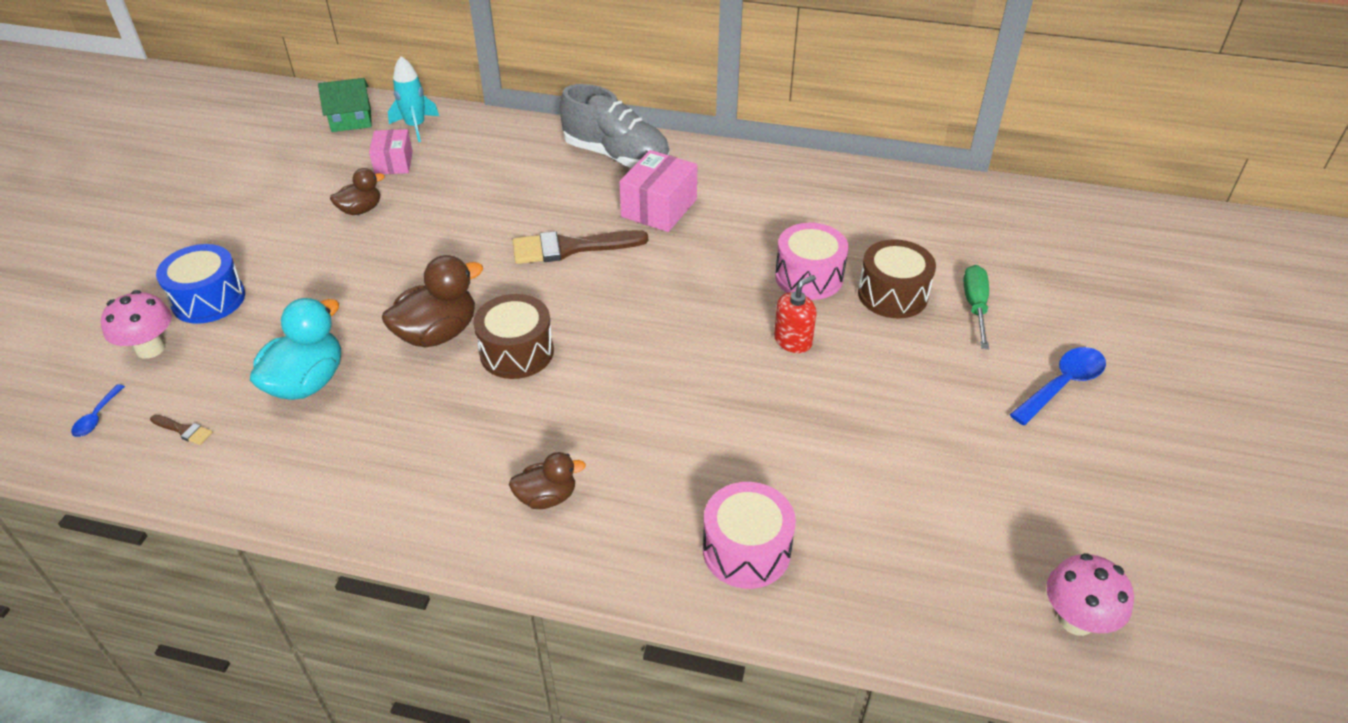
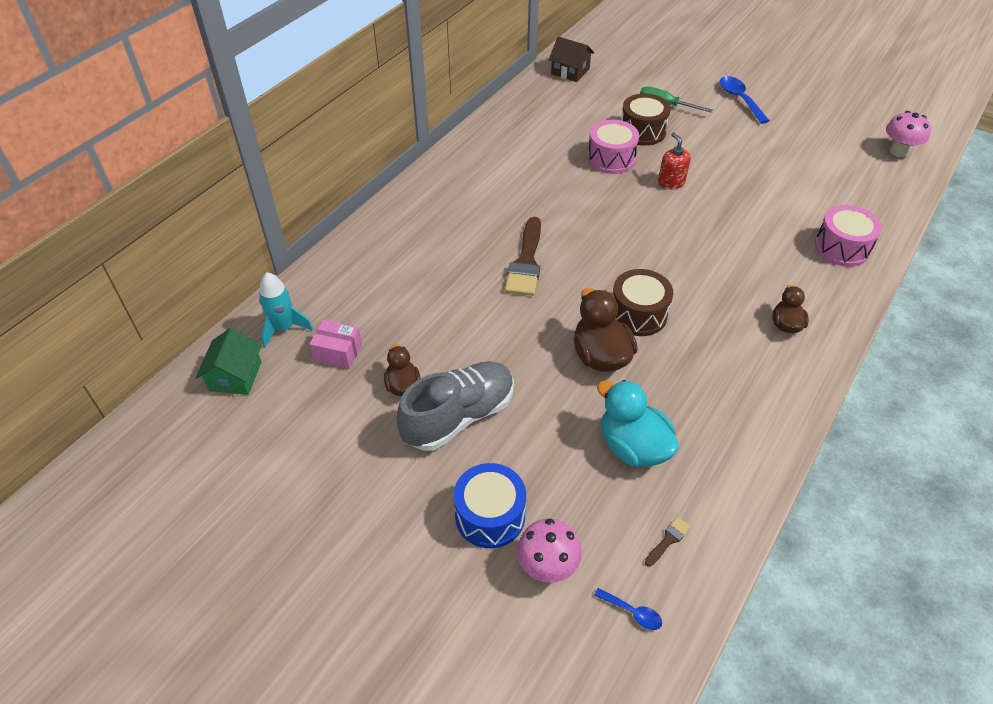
camera: 70 degrees left, 5 degrees up
(616, 156) = (416, 212): grey shoe -> grey shoe (459, 416)
(659, 208) = (499, 206): pink box -> none
(982, 205) = (570, 71): none -> brown house

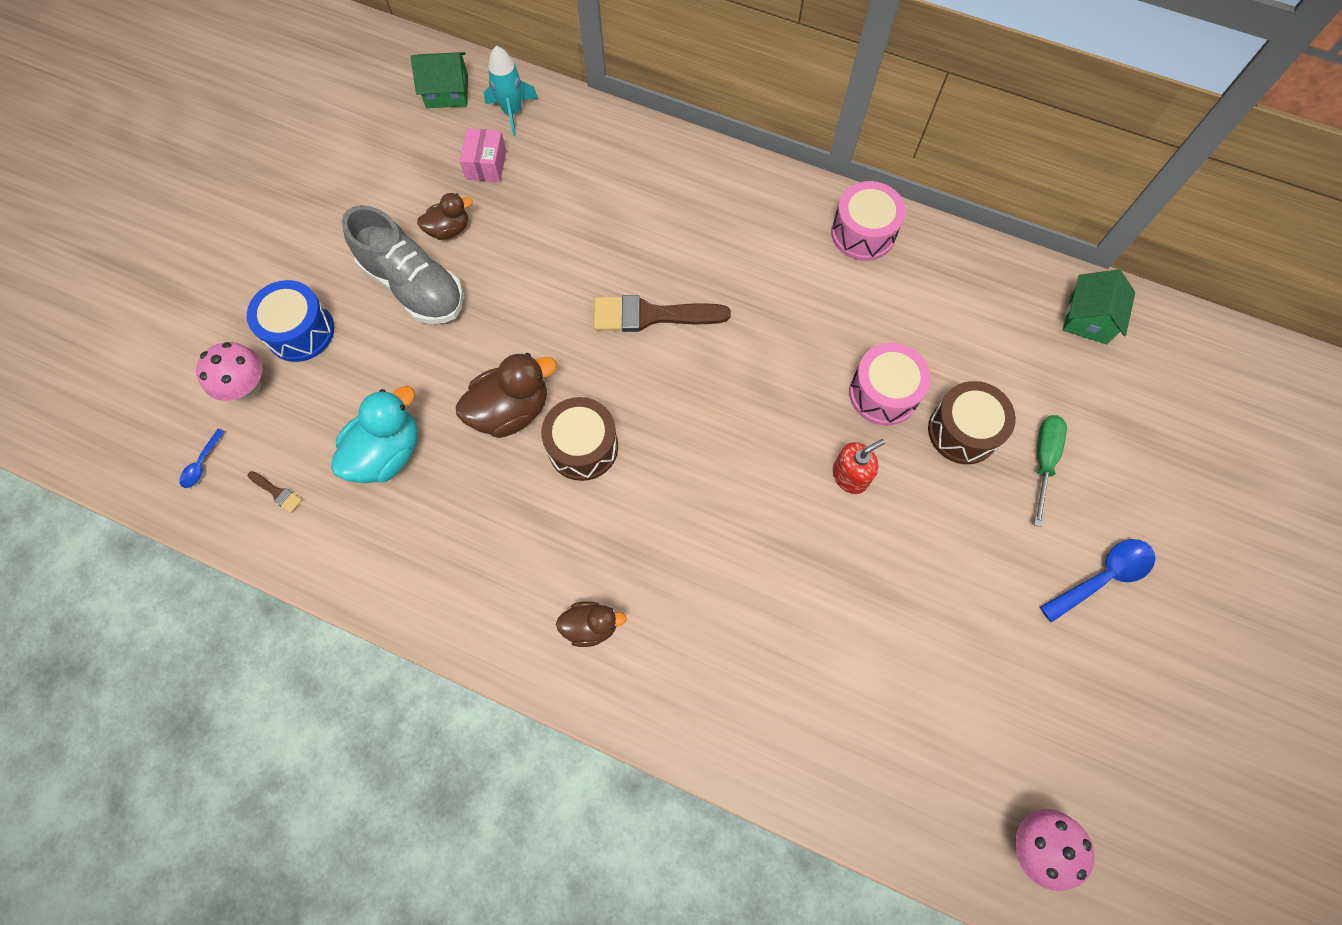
camera: 80 degrees right, 20 degrees up
(570, 71) = (1088, 318): brown house -> green house
(841, 248) = (759, 717): pink drum -> pink drum (863, 233)

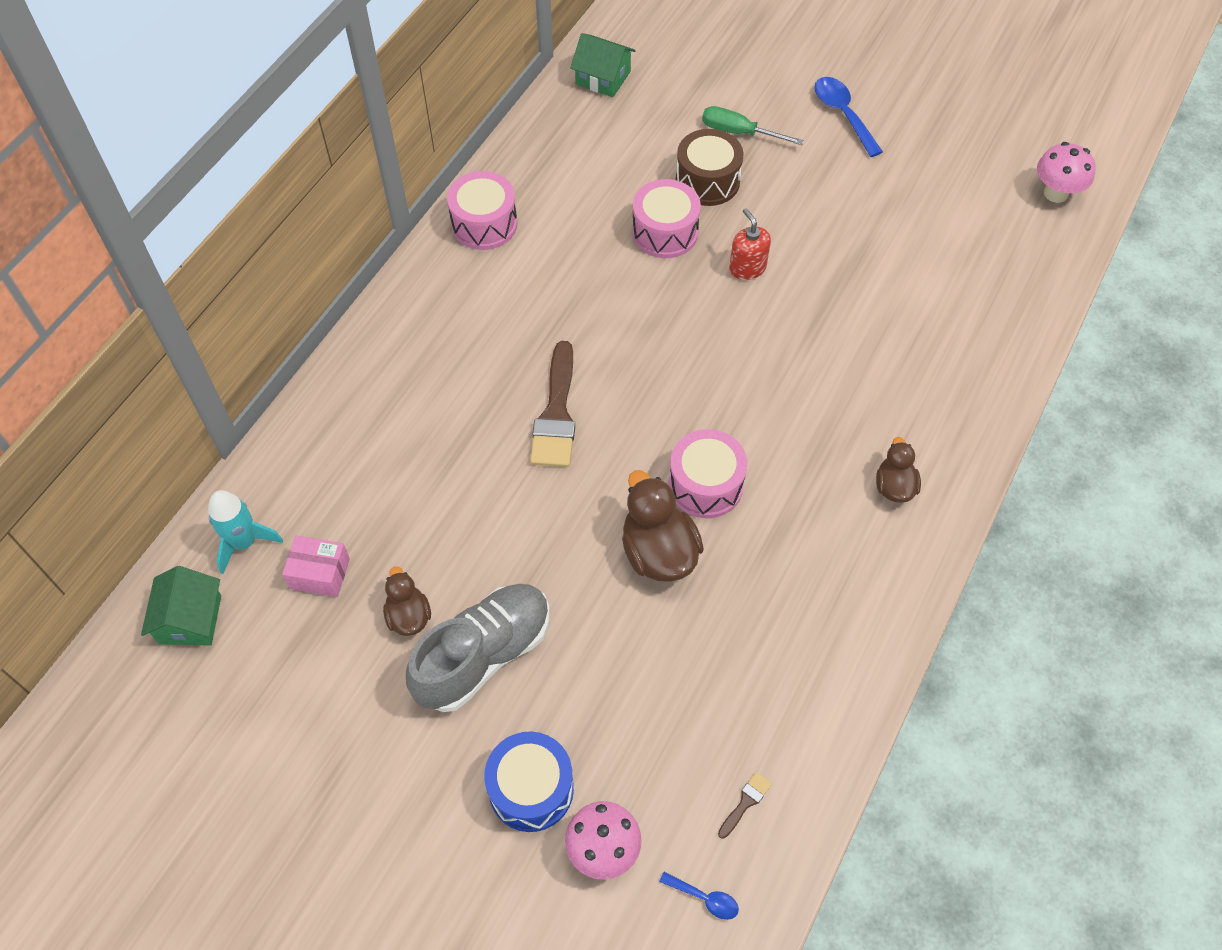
camera: 85 degrees left, 10 degrees down
(387, 453) = (702, 680): turquoise duck -> none
(583, 447) = (705, 485): brown drum -> pink drum

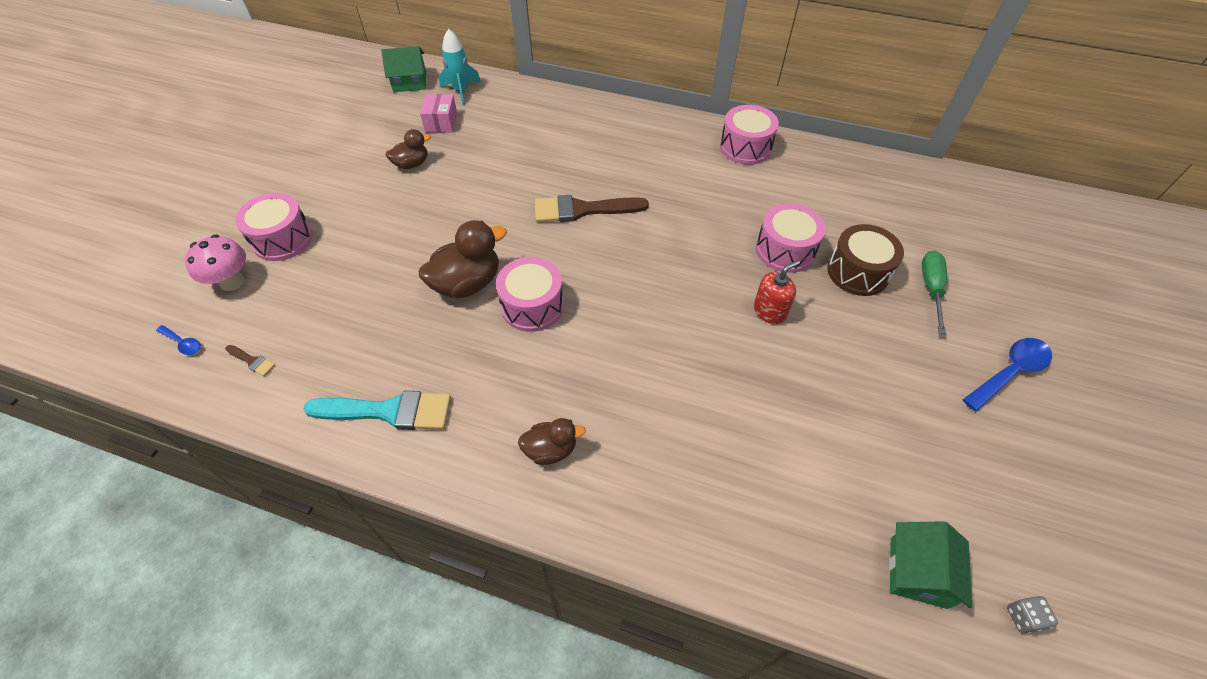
camera: 80 degrees right, 5 degrees down
(484, 655) = (382, 202): grey shoe -> none
(531, 789) = (283, 239): blue drum -> pink drum
(603, 78) = (937, 190): green house -> green house (918, 572)
(705, 898) = (183, 343): blue spoon -> blue spoon turned 75 degrees counterclockwise
(835, 639) = (389, 411): none -> turquoise brush
(1055, 193) = (1023, 617): pink mushroom -> grey dice

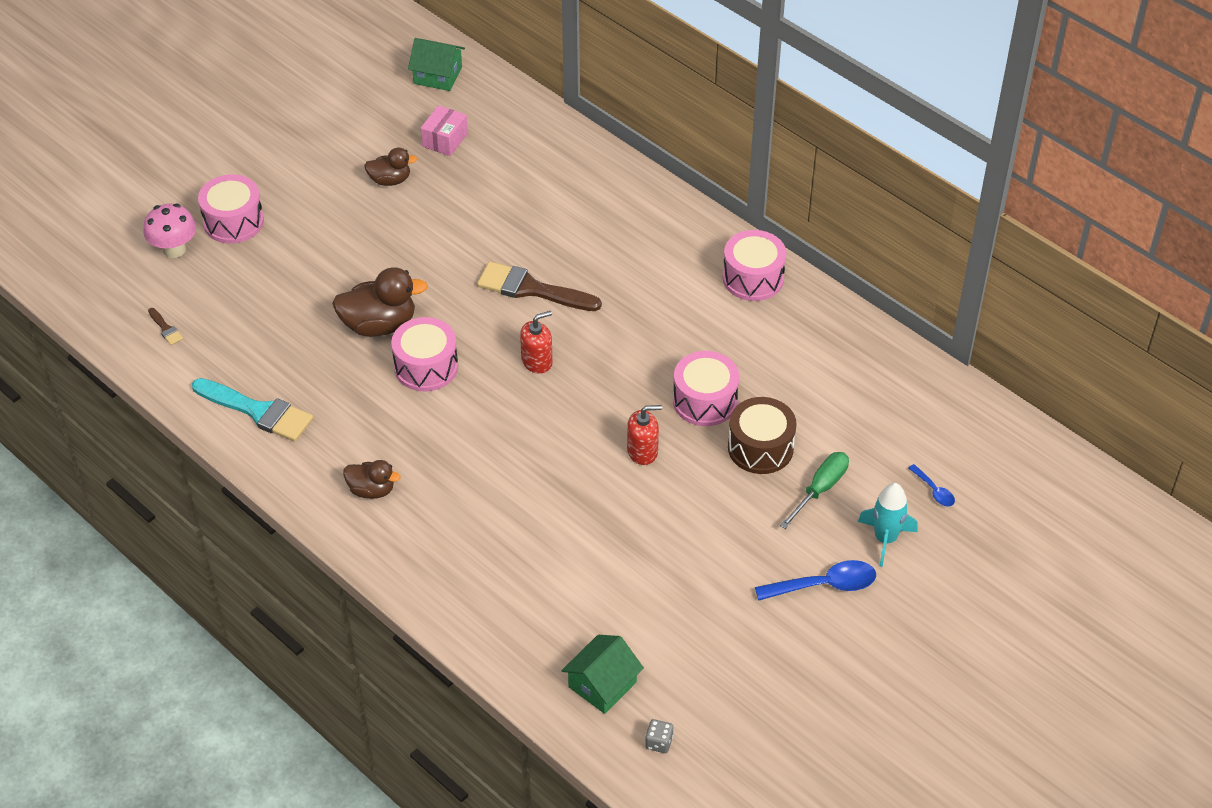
camera: 25 degrees right, 5 degrees down
(183, 343) = (116, 292): blue spoon -> blue spoon (934, 491)
(461, 91) = (487, 105): turquoise rocket -> turquoise rocket (885, 539)
(626, 266) = (537, 361): none -> red soap dispenser

